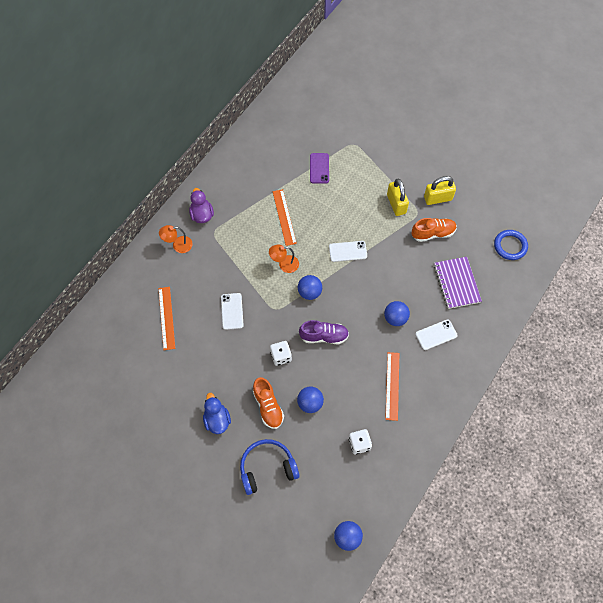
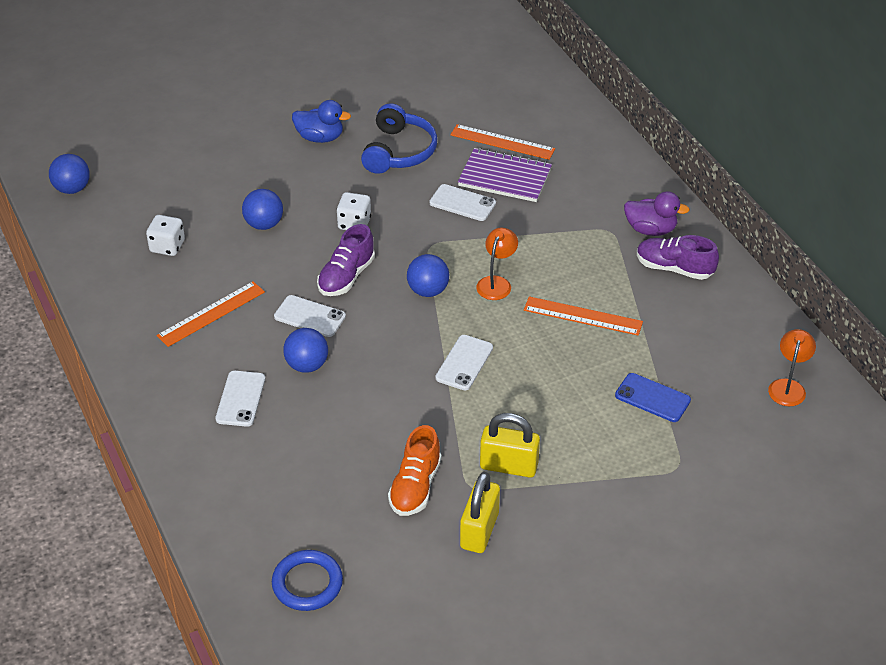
camera: 120 degrees right, 20 degrees down
(178, 245) = (613, 189): orange lamp -> orange lamp (788, 386)
(226, 193) = (674, 268): none -> purple shoe
(267, 468) = (219, 156): blue headphones -> blue headphones (398, 151)
(268, 407) = (296, 186): orange shoe -> none
(319, 168) = (652, 398): purple phone -> blue phone
(363, 337) = (309, 316): none -> white phone
(392, 386) = (211, 314): orange ruler -> orange ruler turned 75 degrees counterclockwise
(456, 283) = (301, 469): purple notebook -> purple notebook (505, 177)

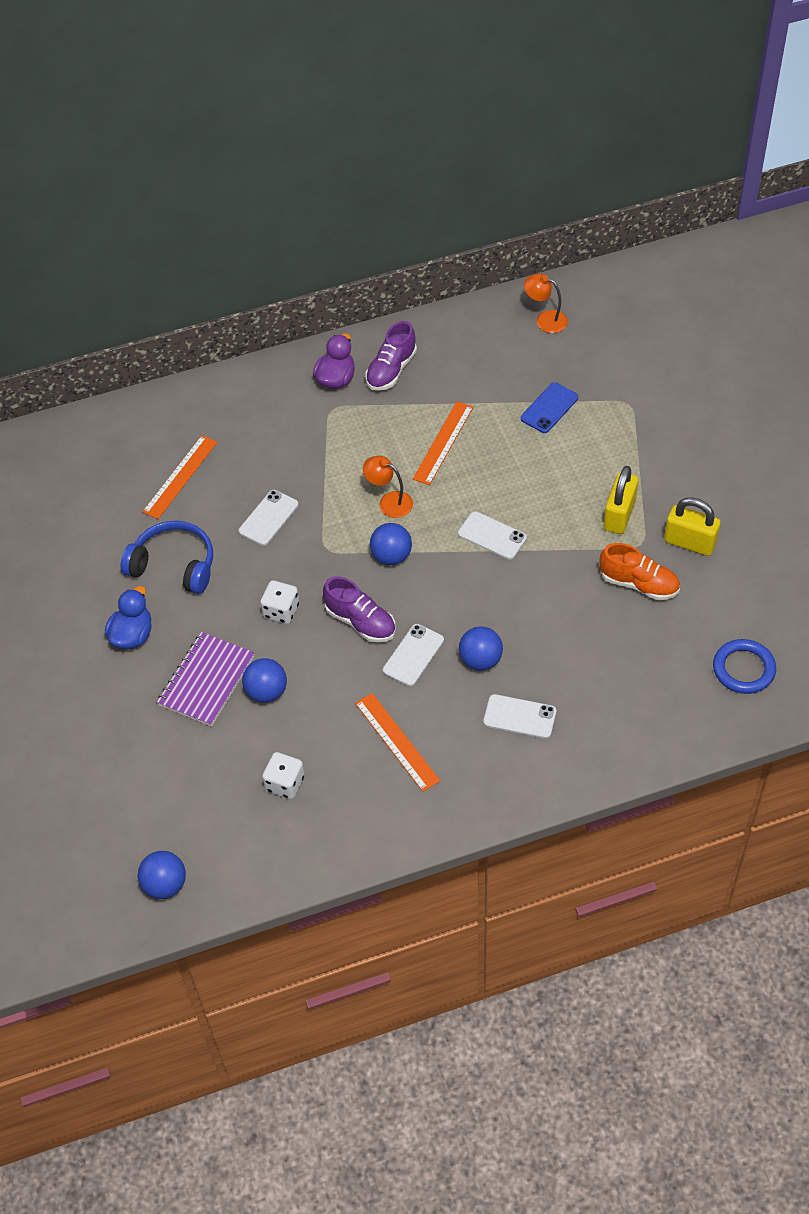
camera: 80 degrees left, 10 degrees up
(505, 177) = (236, 480): purple notebook -> purple notebook (206, 680)

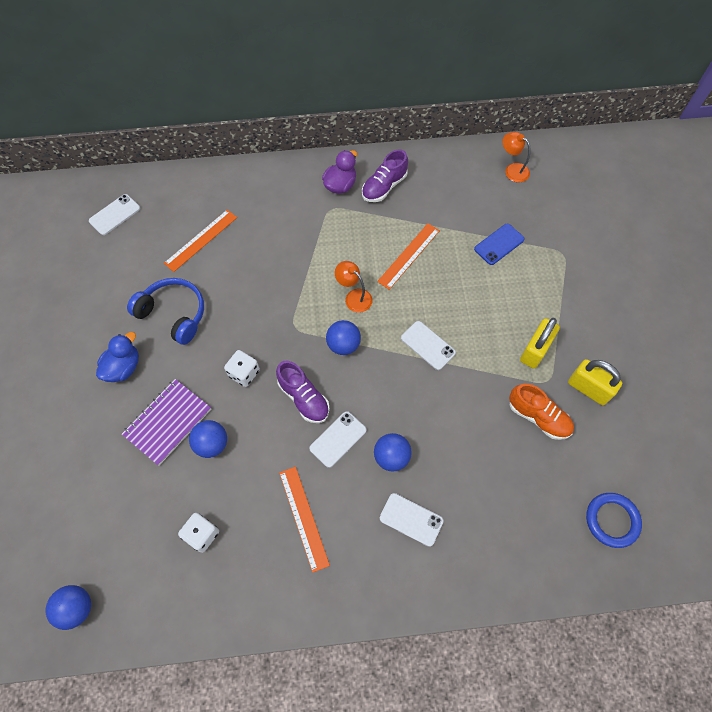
camera: 10 degrees right, 10 degrees up
(268, 518) = (257, 290): white phone -> white phone (115, 215)

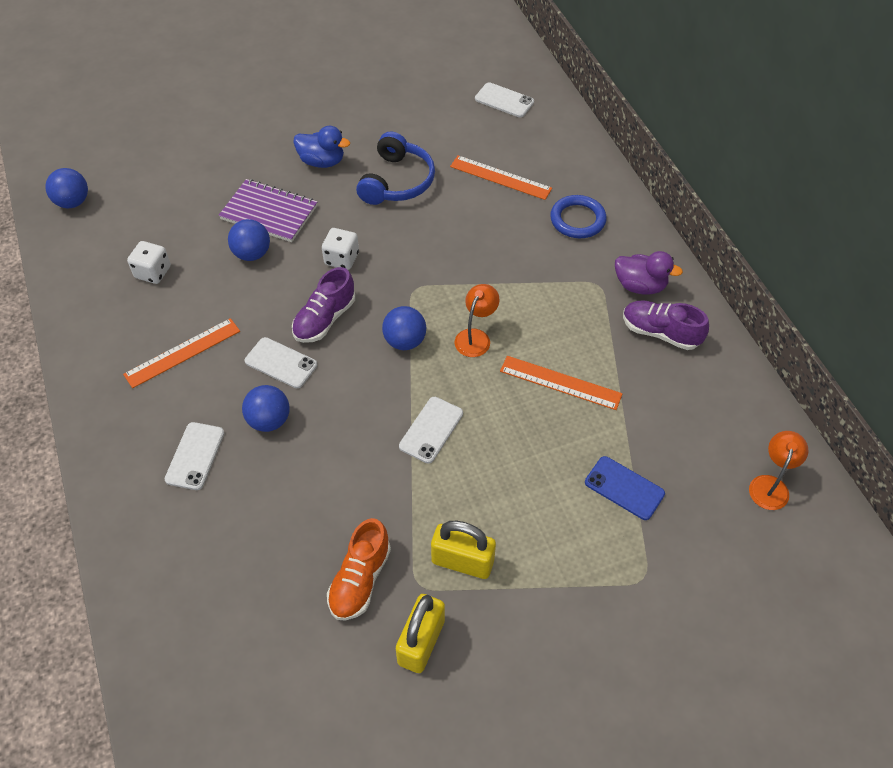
camera: 75 degrees right, 10 degrees down
(612, 520) = (227, 696): blue ring -> blue ring (577, 220)

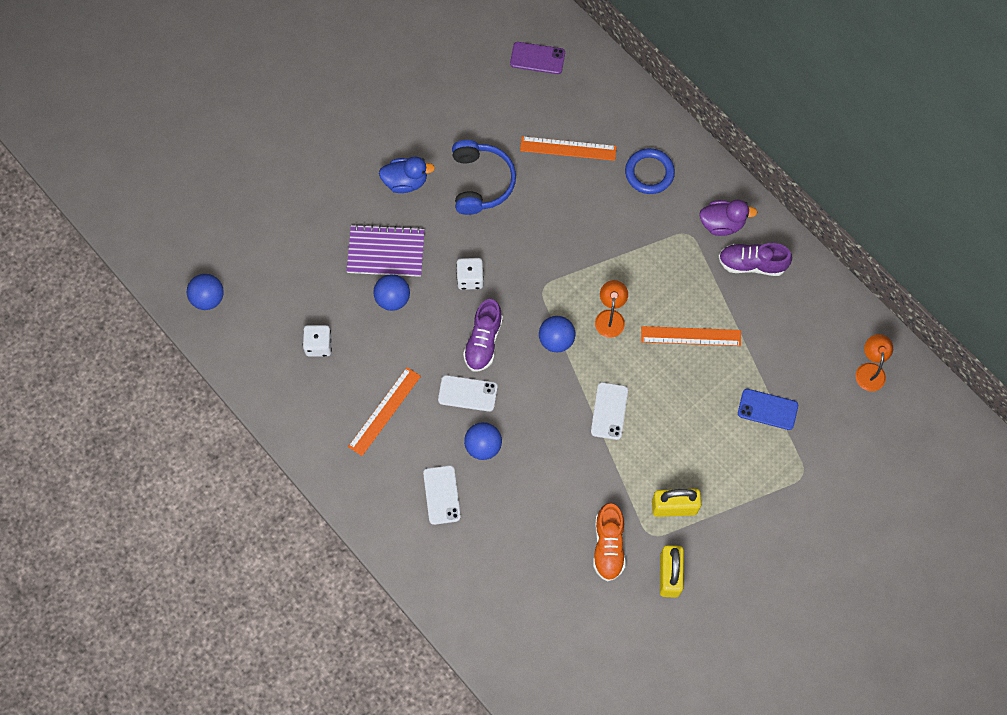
camera: 20 degrees left, 15 degrees up
(504, 100) = (537, 58): white phone -> purple phone

